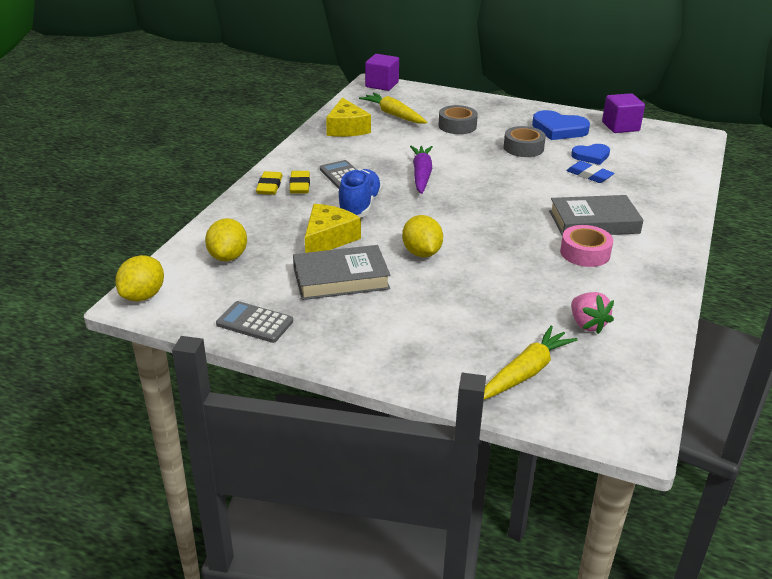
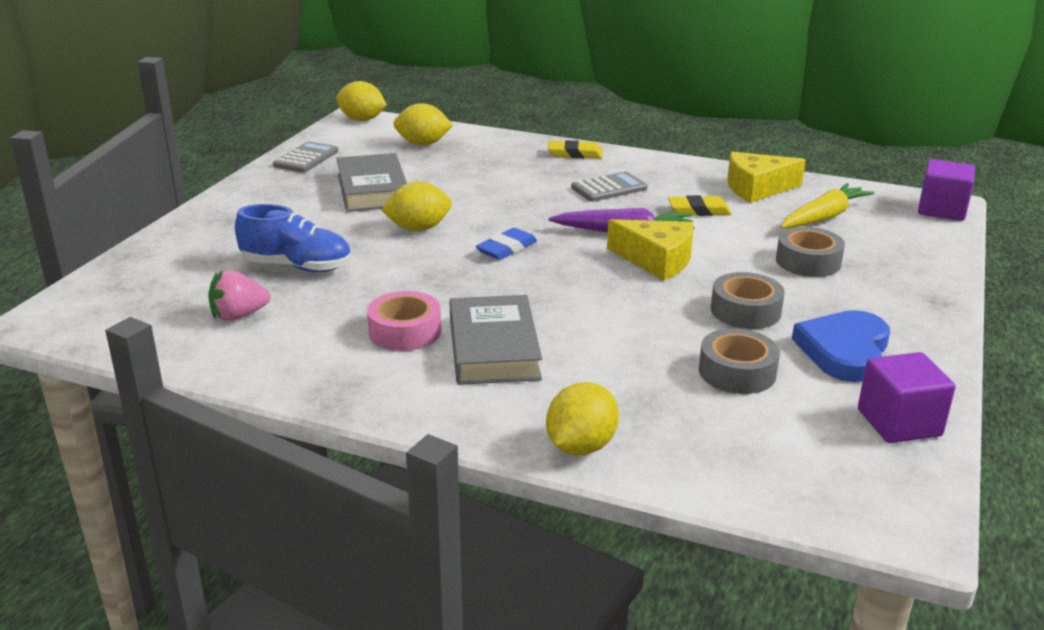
camera: 90 degrees right, 5 degrees down
(300, 185) = (580, 167): yellow eraser -> yellow eraser (699, 210)
(328, 239) = (454, 183): yellow cheese -> yellow cheese (656, 260)
(359, 206) = (531, 197): blue shoe -> blue shoe (297, 267)
(526, 372) = (170, 273): yellow carrot -> none
(589, 175) = (658, 362): blue eraser -> blue eraser (506, 248)
(591, 156) = (737, 372): blue heart -> grey tape
(681, 199) = (581, 446): none -> yellow lemon

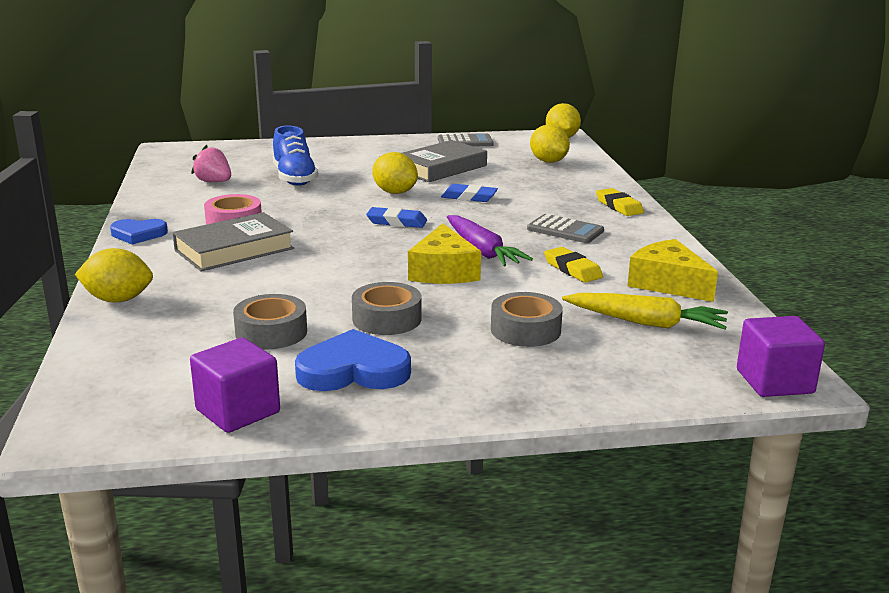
camera: 60 degrees right, 5 degrees down
(374, 399) = (138, 234): none -> blue heart
(477, 200) = (469, 197): none -> blue eraser

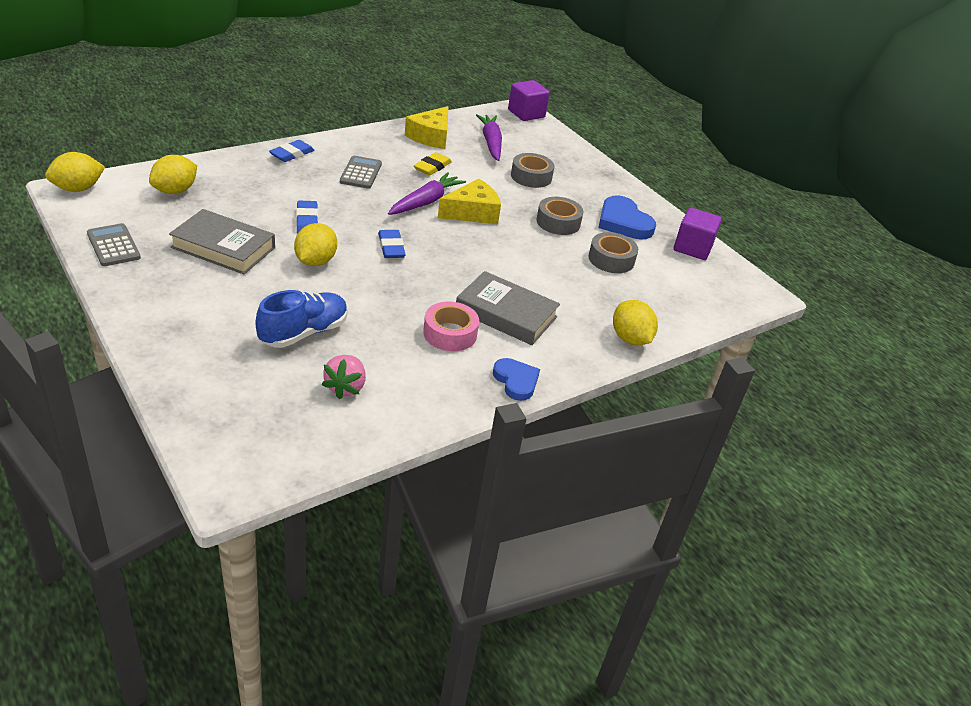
camera: 120 degrees left, 15 degrees up
(619, 206) = (292, 154): yellow eraser -> blue eraser
(646, 323) = (491, 143): yellow carrot -> purple carrot

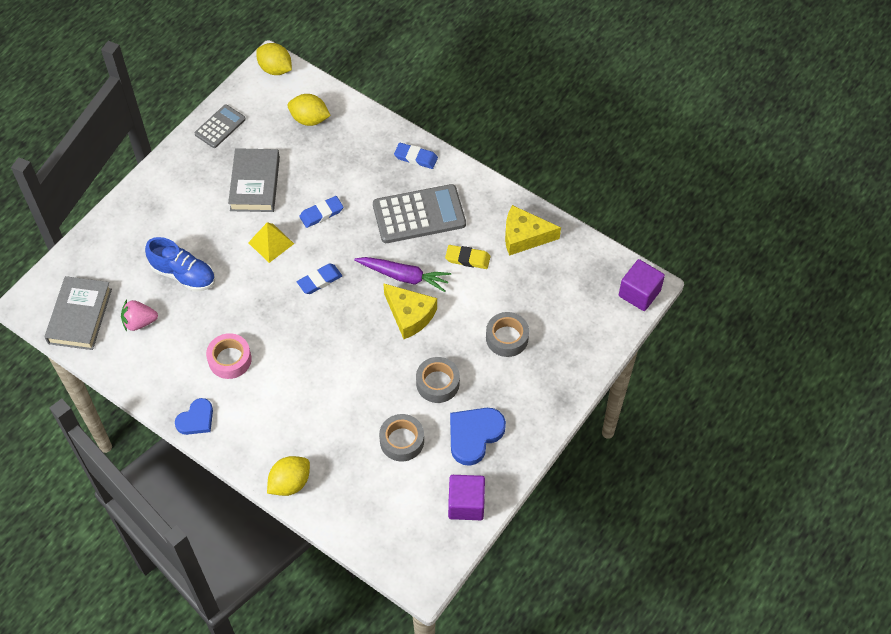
camera: 75 degrees right, 20 degrees up
(315, 261) = (271, 243): yellow lemon -> yellow pyramid
(361, 173) = (419, 215): grey calculator -> grey calculator, size x1.75
(491, 143) = (549, 285): purple carrot -> none
(506, 314) = (275, 387): grey book -> grey book (80, 316)

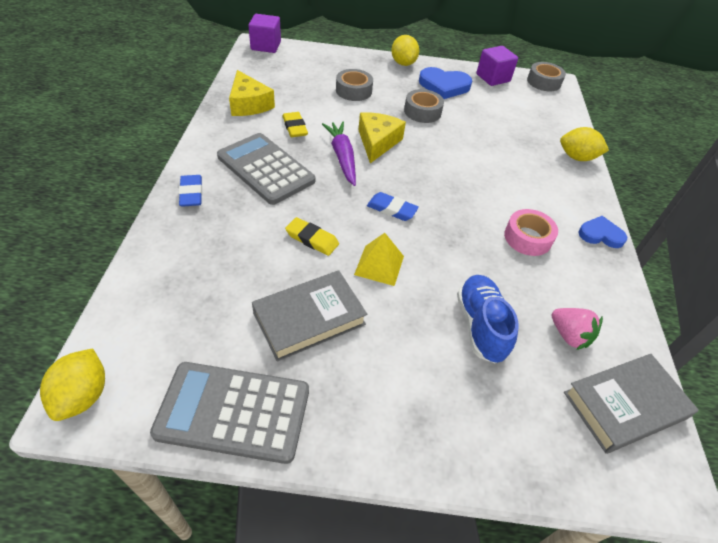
camera: 125 degrees left, 10 degrees down
(220, 127) = (234, 411): grey calculator -> grey calculator, size x1.75
(309, 119) = (173, 308): yellow lemon -> yellow lemon (403, 63)
(321, 213) = (312, 239): blue eraser -> yellow eraser
(402, 441) = (483, 115): grey tape -> grey tape (543, 82)

